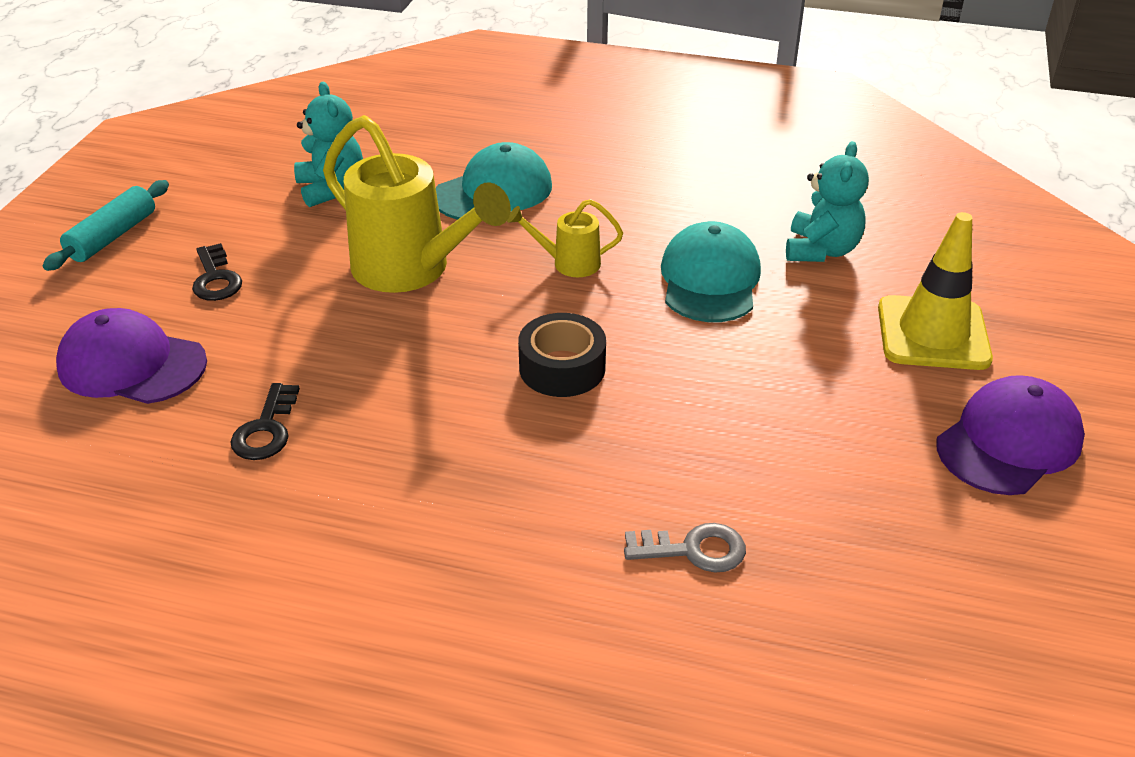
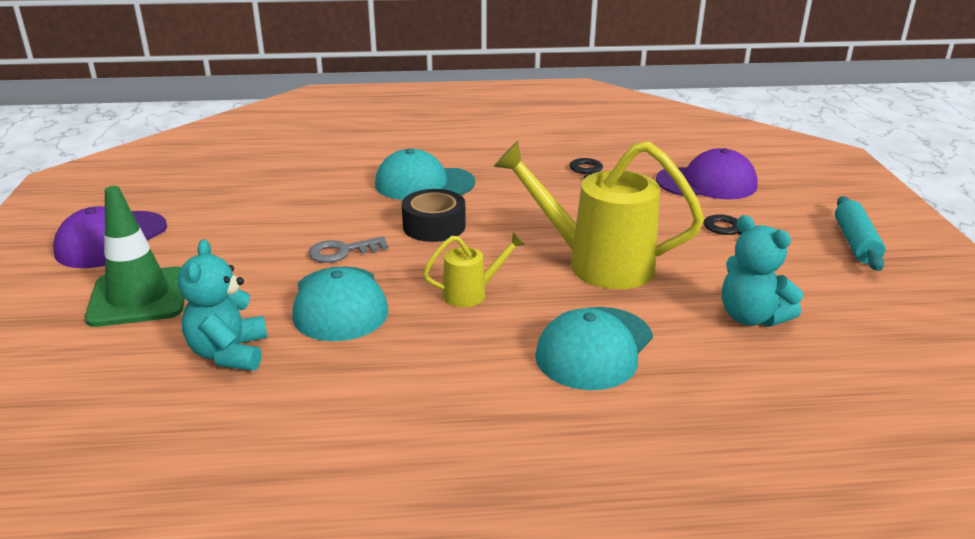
camera: 160 degrees right, 10 degrees down
(534, 465) = (424, 183): none -> turquoise cap
(694, 550) = (321, 170): grey key -> grey key (342, 252)
(933, 333) = (139, 297): yellow traffic cone -> green traffic cone

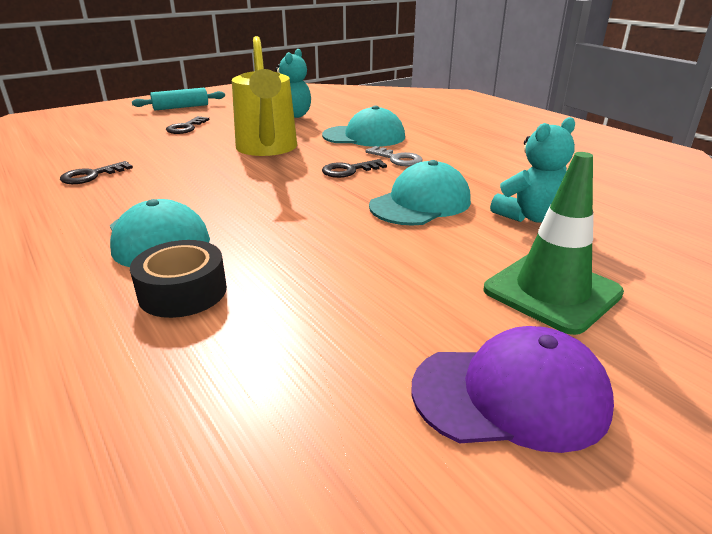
camera: 120 degrees left, 0 degrees up
(342, 252) = (346, 228): grey key -> grey key (397, 159)
(434, 226) = (258, 206): black tape -> black tape (183, 292)
(471, 293) = (349, 170): yellow watering can -> black key
(707, 183) = (100, 140): purple cap -> none

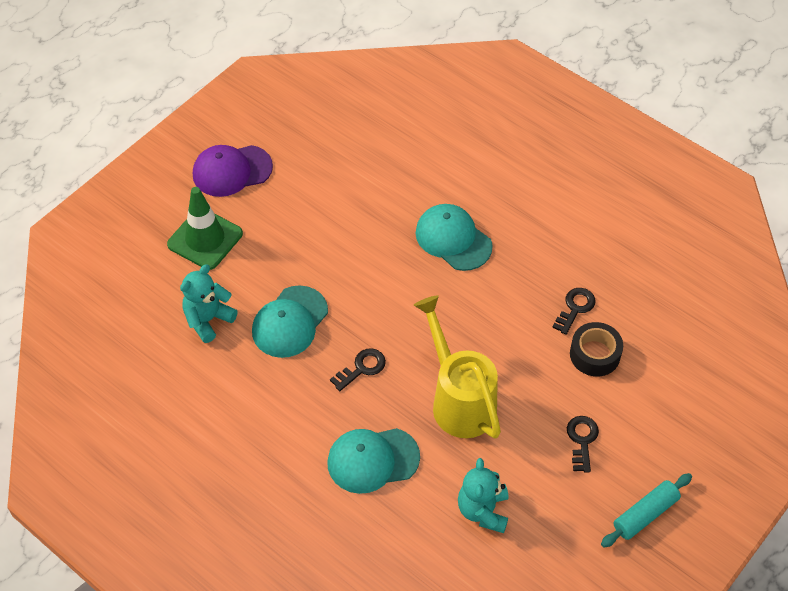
camera: 165 degrees right, 25 degrees up
(183, 292) = (403, 197): black tape -> black tape (595, 354)
(397, 159) = (324, 404): grey key -> none

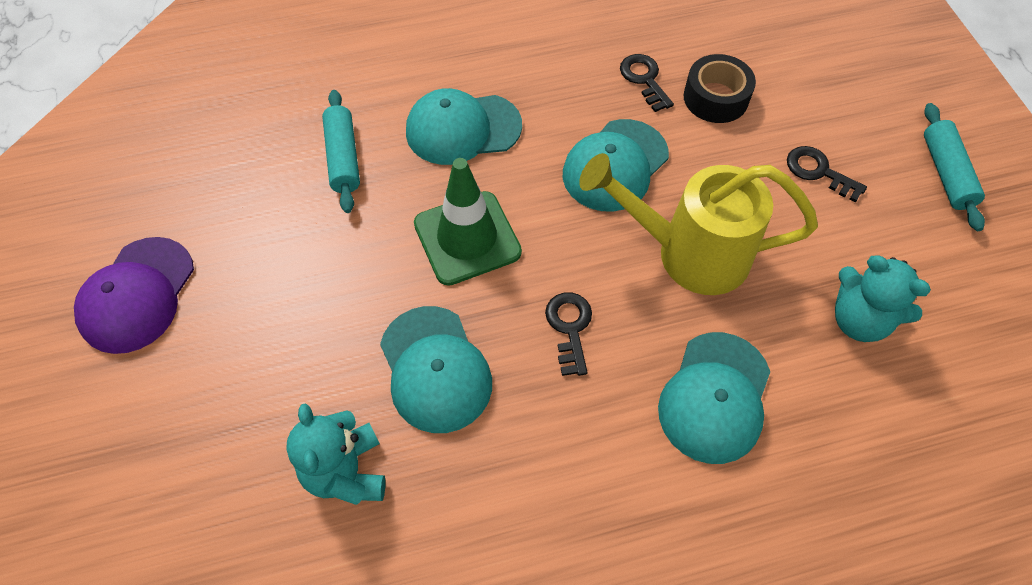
camera: 55 degrees left, 5 degrees up
(205, 239) = (212, 395): green traffic cone -> green traffic cone (467, 238)
(384, 197) = (343, 158): none -> turquoise rolling pin
(492, 329) = (615, 165): none -> turquoise cap

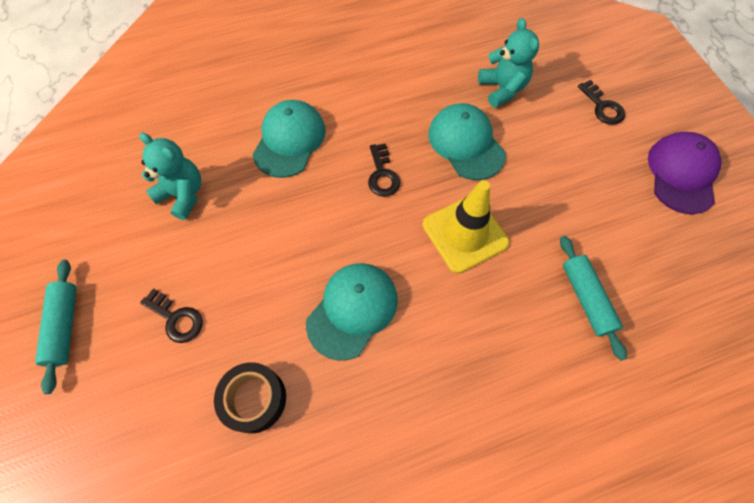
camera: 175 degrees right, 5 degrees up
(463, 129) = (491, 339): turquoise cap -> none
(467, 238) = (465, 234): green traffic cone -> yellow traffic cone
(644, 79) = (323, 418): black key -> black key (602, 107)
(689, 253) = (296, 234): yellow watering can -> none

